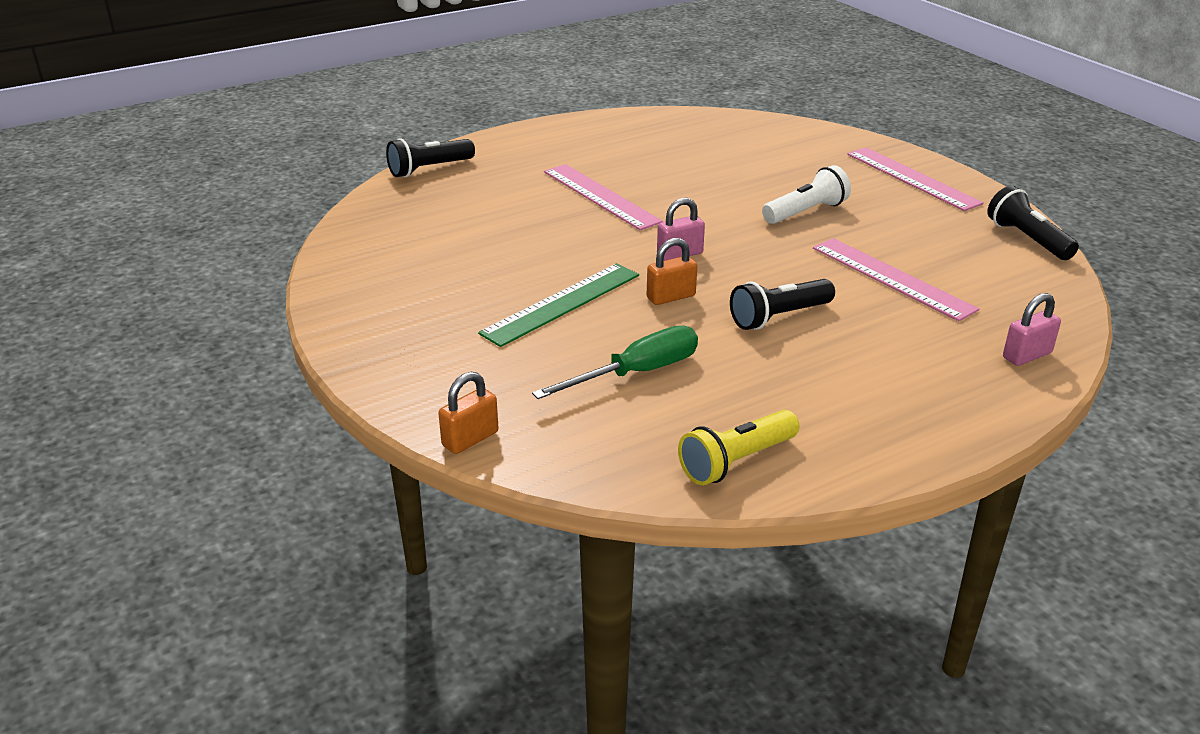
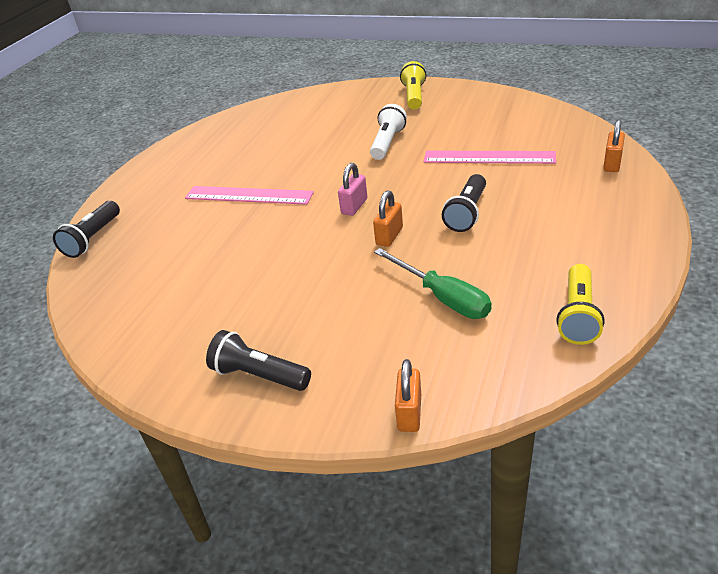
camera: 35 degrees left, 5 degrees up
(561, 303) = (328, 280): green ruler -> none
(636, 373) = (442, 297): green screwdriver -> green screwdriver turned 120 degrees clockwise
(912, 178) = (414, 96): pink ruler -> yellow flashlight
(1027, 239) = (518, 102): black flashlight -> black flashlight (259, 375)
(1027, 355) = (612, 164): pink padlock -> orange padlock

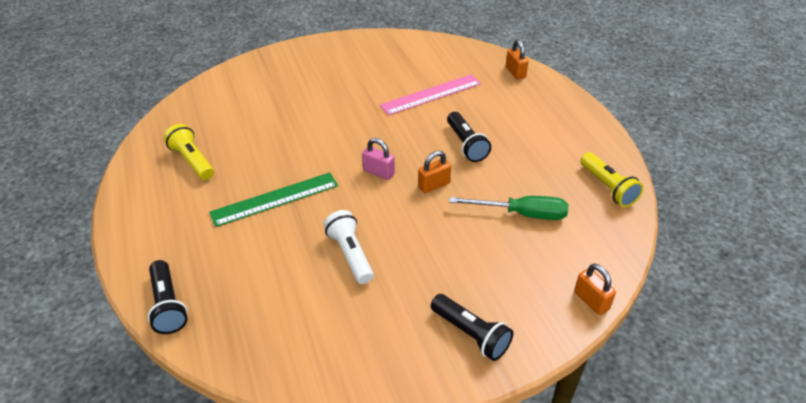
camera: 45 degrees left, 5 degrees up
(248, 195) = (275, 199): pink ruler -> green ruler
(259, 375) = (471, 334): black flashlight -> black flashlight turned 120 degrees counterclockwise
(354, 206) = (378, 172): pink padlock -> pink padlock turned 45 degrees counterclockwise
(387, 143) = (339, 108): white flashlight -> white flashlight (350, 254)
(389, 236) = (434, 185): orange padlock -> orange padlock turned 75 degrees clockwise
(414, 96) = (311, 58): yellow flashlight -> yellow flashlight (192, 161)

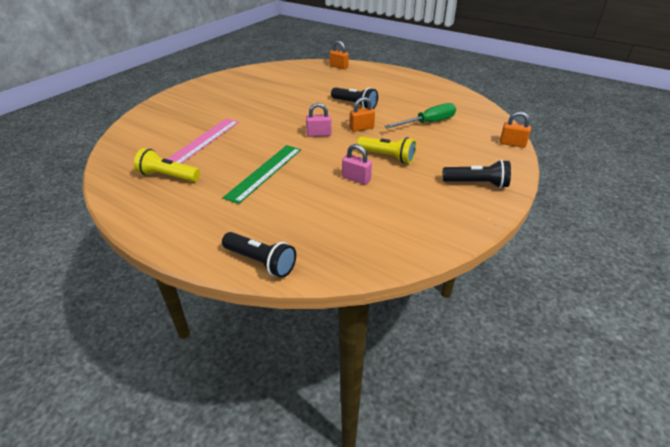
camera: 35 degrees left, 5 degrees down
(350, 254) = (356, 179): white flashlight -> pink padlock
(431, 94) = (302, 90): pink ruler -> pink ruler (203, 141)
(434, 185) = (361, 128): orange padlock -> orange padlock turned 45 degrees clockwise
(608, 187) = (454, 97): yellow flashlight -> yellow flashlight (387, 157)

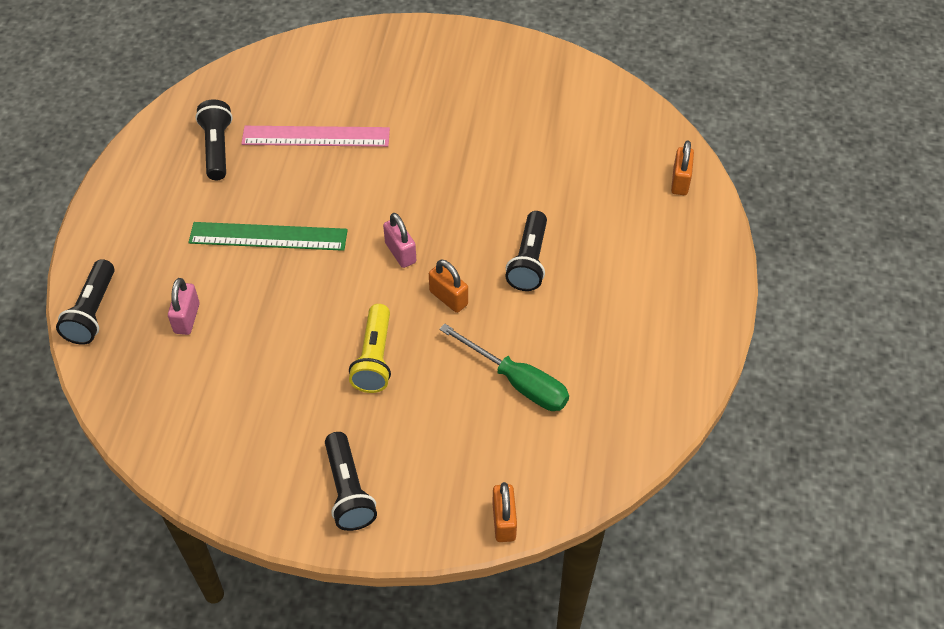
camera: 65 degrees right, 15 degrees up
(168, 176) = (217, 148): yellow flashlight -> black flashlight
(356, 179) = (297, 341): pink padlock -> pink padlock (187, 318)

